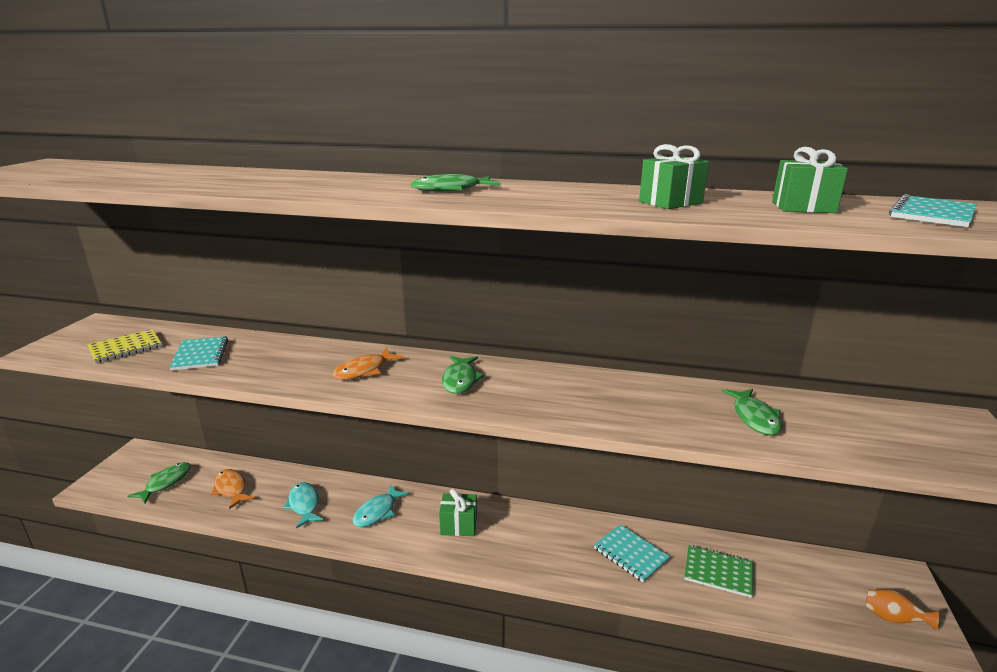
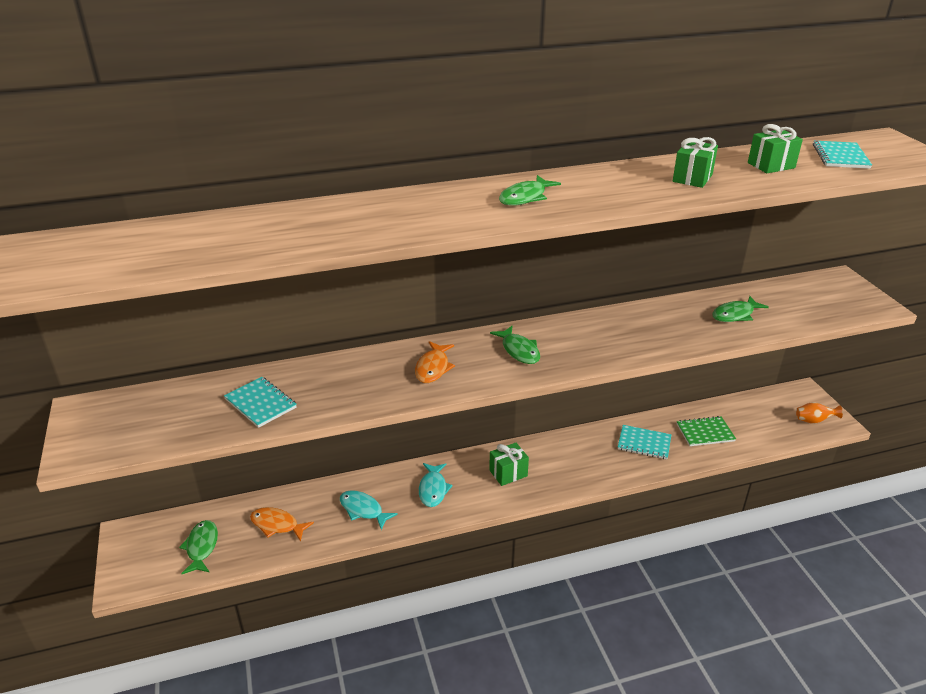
camera: 30 degrees left, 10 degrees up
(125, 348) = (167, 422): yellow notebook -> none
(754, 418) = (735, 315): green fish -> green fish turned 90 degrees clockwise

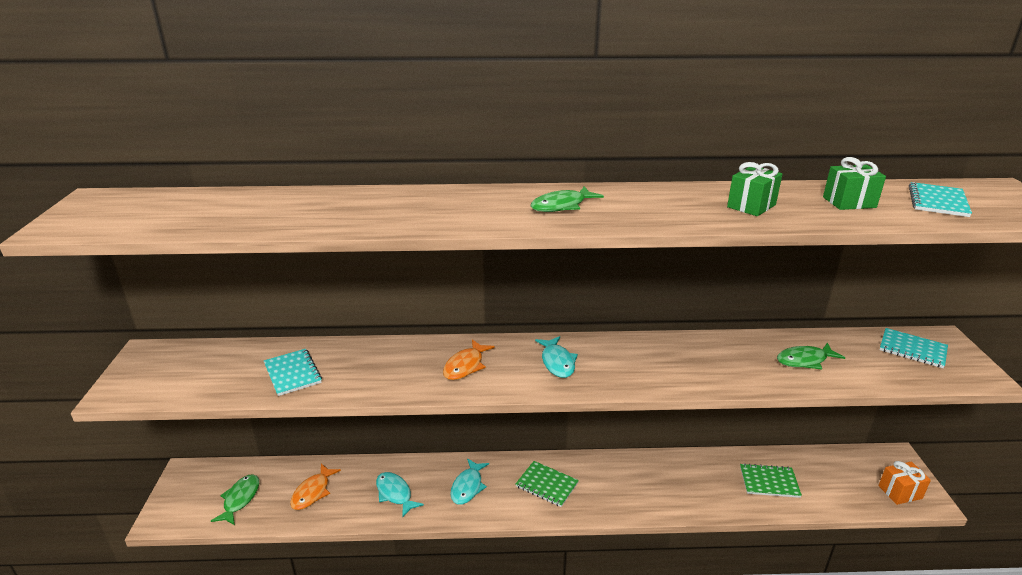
camera: 15 degrees right, 5 degrees down
(277, 525) = (313, 492): orange fish -> orange fish turned 105 degrees counterclockwise
(508, 473) = (546, 485): green gift -> green notebook
(519, 350) = (557, 362): green fish -> turquoise fish
(644, 443) = (698, 481): turquoise notebook -> turquoise notebook (912, 349)
(814, 421) = (900, 492): orange vase -> orange gift

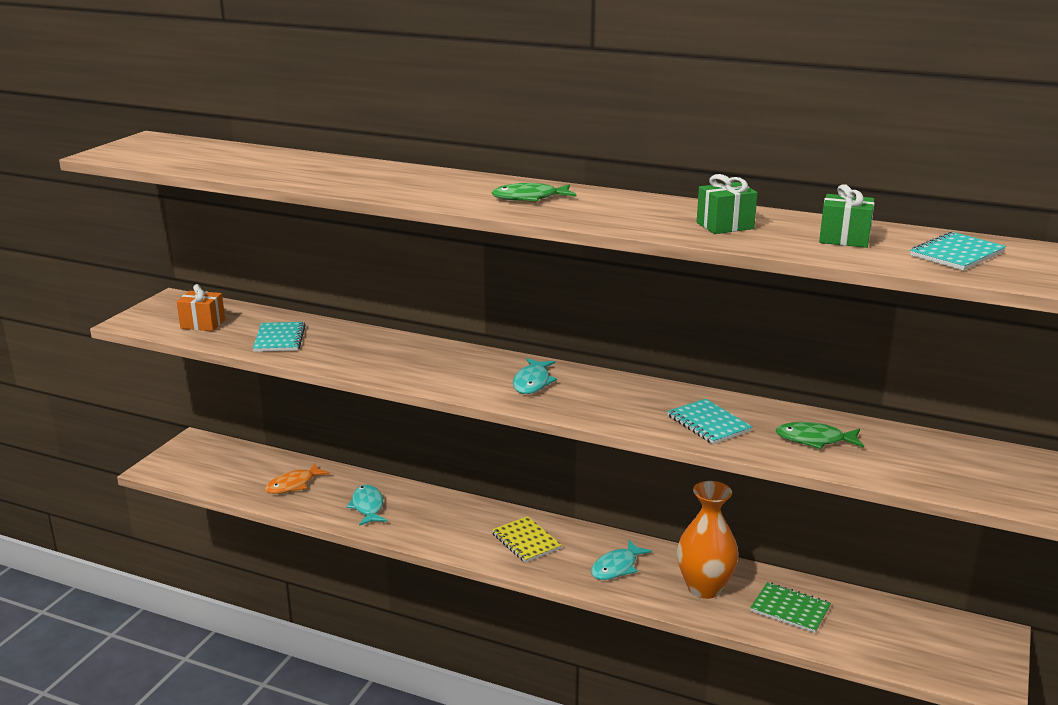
camera: 25 degrees right, 5 degrees down
(240, 499) = (227, 473): green fish -> none
(465, 366) = (439, 366): orange fish -> none
(468, 487) = (443, 520): turquoise fish -> turquoise fish (616, 567)
(546, 485) = (526, 541): green notebook -> yellow notebook
(702, 483) = (704, 588): none -> orange vase
(900, 492) = (958, 666): orange gift -> orange gift (203, 324)
(912, 349) = (972, 461): turquoise notebook -> turquoise notebook (708, 423)

